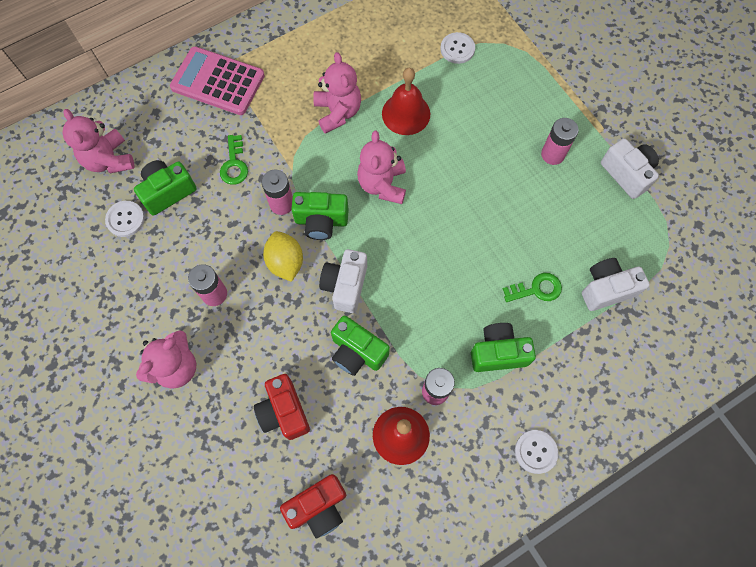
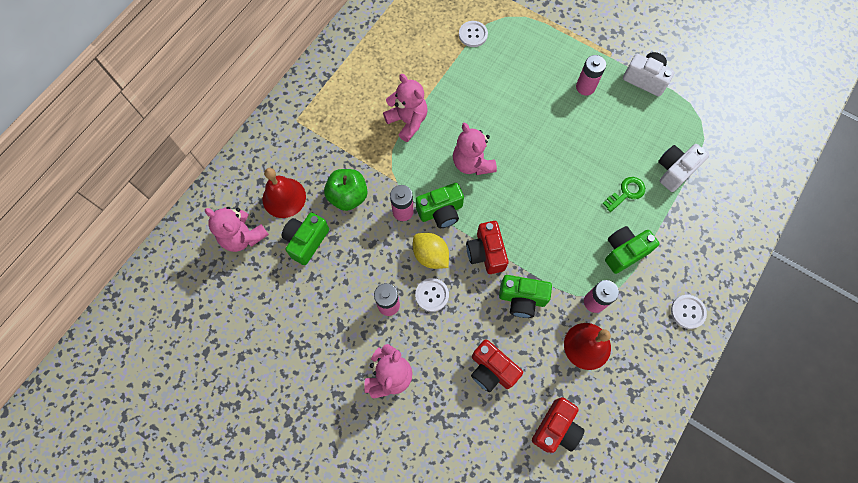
camera: 25 degrees left, 0 degrees up
(125, 219) = (284, 278): white button -> white button (432, 295)
(218, 82) = (298, 136): pink calculator -> none
(234, 164) = (348, 196): green key -> green apple
(345, 285) = (486, 253): white camera -> red camera
(406, 113) = (460, 101): red bell -> red bell (284, 197)

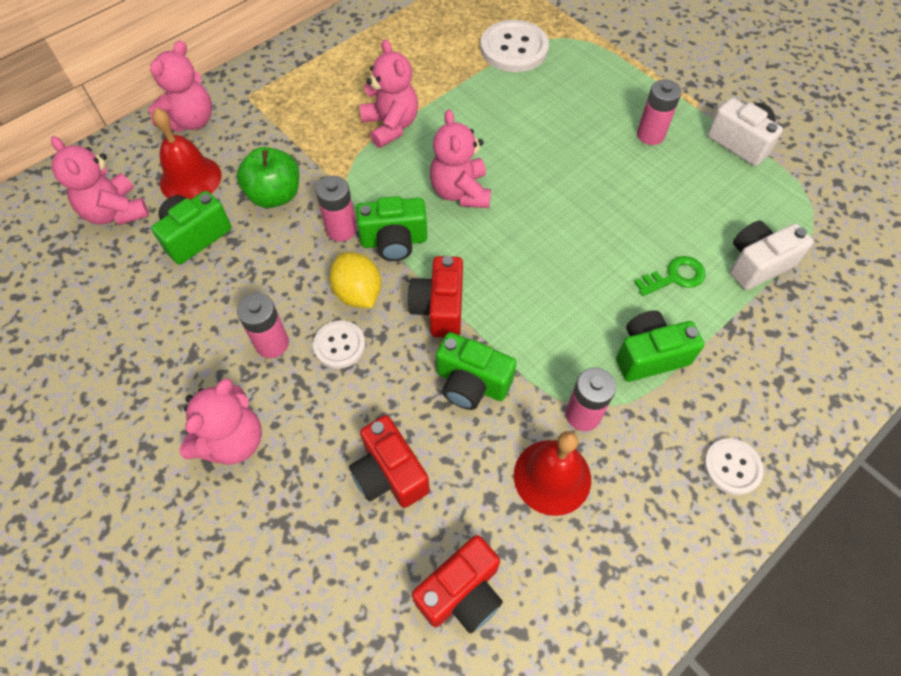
camera: 15 degrees right, 10 degrees down
(264, 150) = (191, 121): none -> pink teddy bear
(473, 34) = (514, 48): white button -> white button, size x1.72

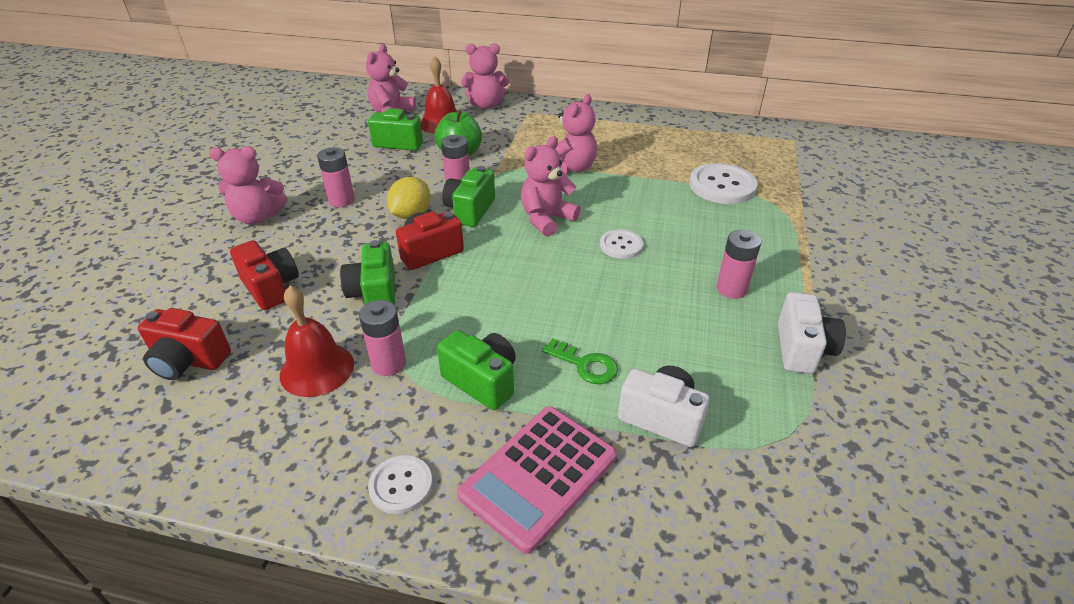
camera: 55 degrees right, 20 degrees down
(339, 345) = (361, 225): white button -> white button (621, 245)
(389, 473) = (271, 287): red camera -> red camera turned 120 degrees clockwise
(394, 241) = (470, 210): green camera -> green camera turned 60 degrees clockwise
(771, 370) = (539, 476): none -> pink calculator

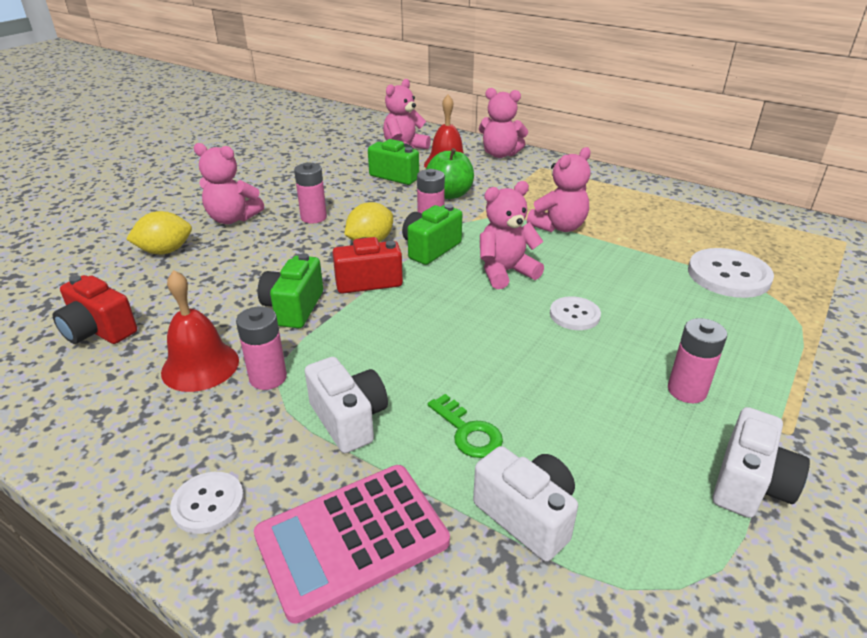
camera: 20 degrees right, 5 degrees down
(207, 265) = (165, 251): none -> yellow lemon
(271, 287) = (206, 282): red camera -> none
(482, 381) = (349, 419): green camera -> white camera

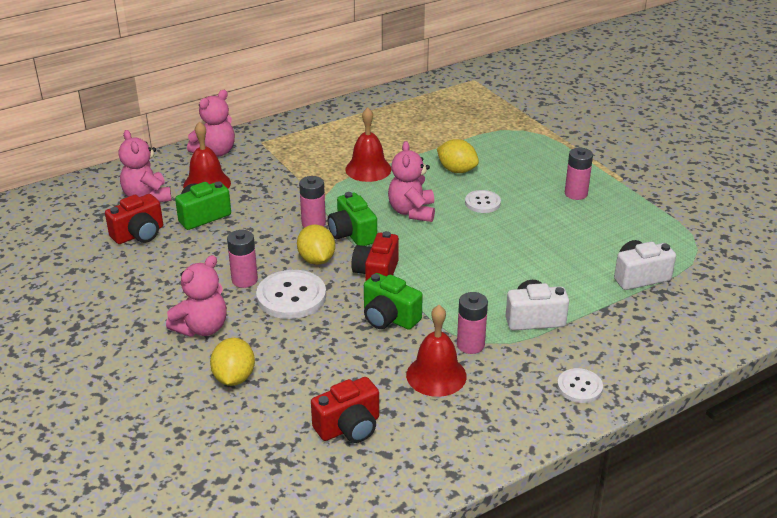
camera: 65 degrees left, 0 degrees up
(349, 161) = (139, 234): none -> red camera
(352, 539) = (630, 338): pink calculator -> none
(449, 194) = (268, 199): green apple -> none
(468, 432) = (569, 277): green key -> none
(559, 227) = (368, 169): pink teddy bear -> red bell
(624, 280) = (457, 170): none -> yellow lemon
(728, 275) = (480, 133): white button -> white button (291, 296)
(749, 484) = (649, 205): white camera -> none

